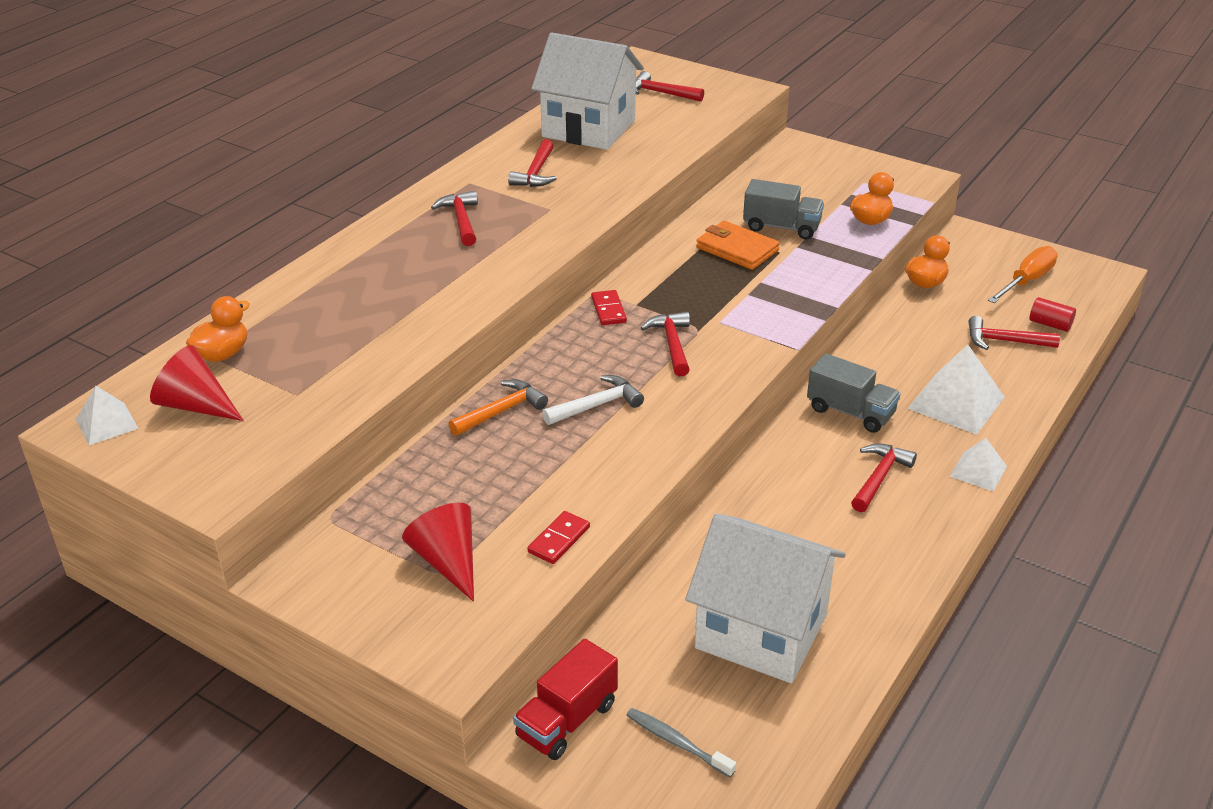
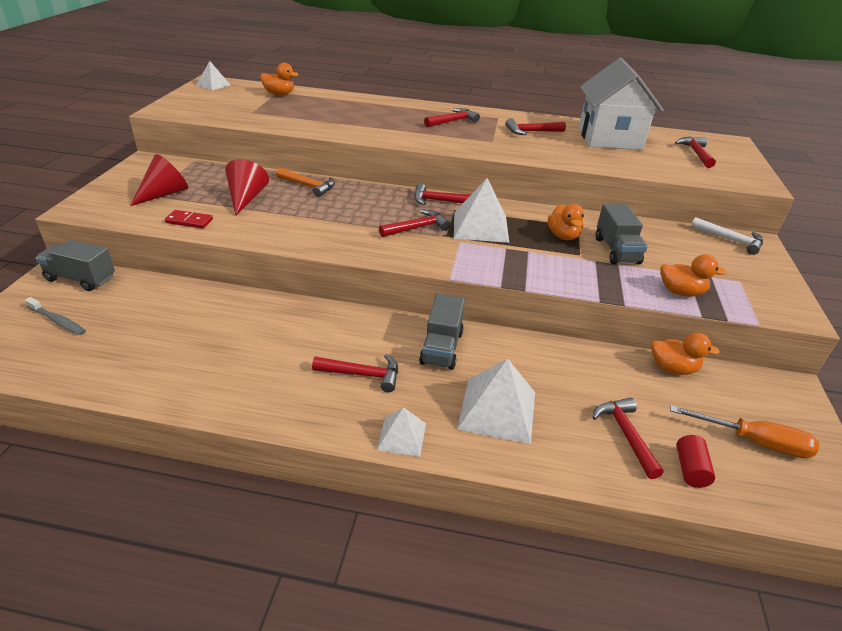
camera: 65 degrees right, 0 degrees up
(195, 405) = (233, 96): red cone -> red cone (246, 198)
(567, 720) = (81, 279): red truck -> grey truck
(597, 405) = (330, 213): white hammer -> white hammer (730, 240)
(608, 310) = (440, 201): red domino -> red hammer
(677, 742) = (57, 321): grey toothbrush -> grey toothbrush turned 105 degrees clockwise
(690, 297) = (480, 226): none -> white pyramid
(737, 249) = (563, 236): orange wallet -> orange duck
(761, 631) = (166, 339): white house -> none

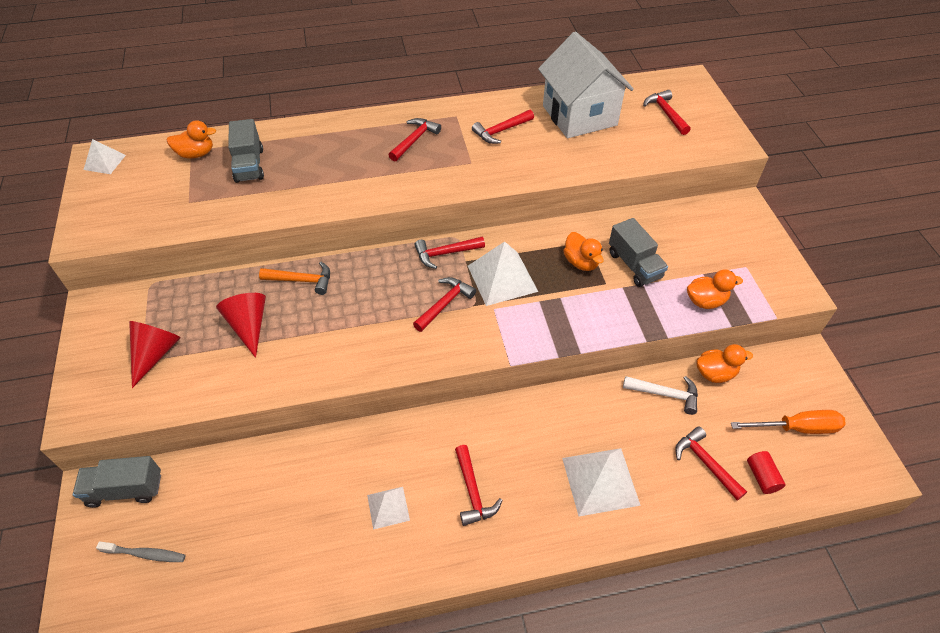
camera: 20 degrees left, 15 degrees up
(189, 221) = (213, 385): red domino -> none
(362, 374) = (473, 492): red hammer -> red hammer turned 90 degrees clockwise
(401, 436) = (539, 544): white pyramid -> white pyramid (388, 507)
(441, 348) = (523, 430): grey truck -> grey truck (249, 165)
(730, 240) = (722, 211): white hammer -> white hammer (665, 394)

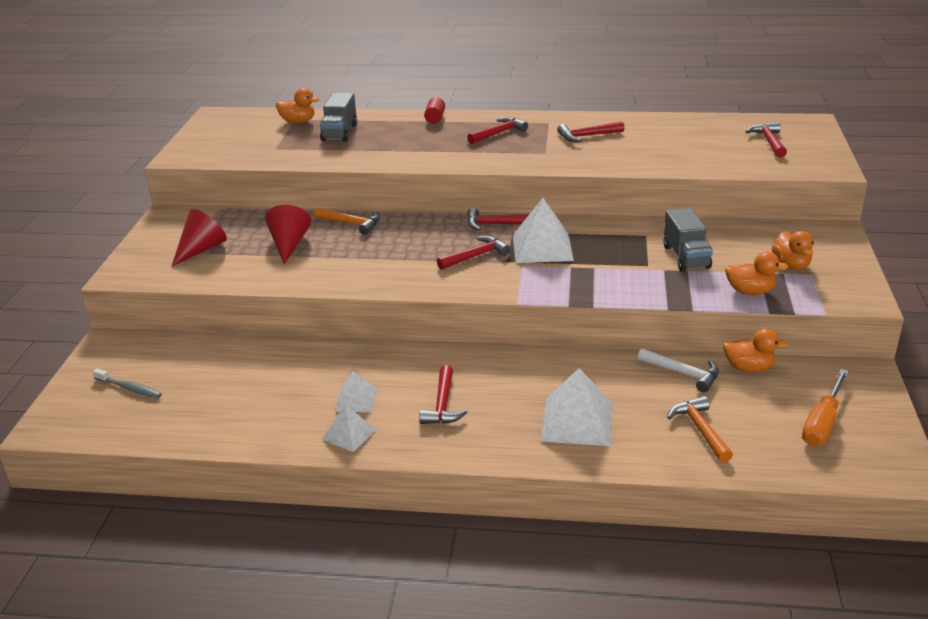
camera: 20 degrees right, 20 degrees down
(104, 162) = (220, 118): white pyramid -> white pyramid (349, 434)
(125, 489) = (134, 346): grey truck -> none
(579, 115) = (674, 134): white house -> none
(581, 262) = (630, 248): orange duck -> orange duck (791, 265)
(705, 463) = (700, 429): red hammer -> orange hammer
(762, 477) = (760, 451): red cylinder -> red cylinder (435, 118)
(796, 428) = (822, 423): orange screwdriver -> orange screwdriver turned 105 degrees clockwise

